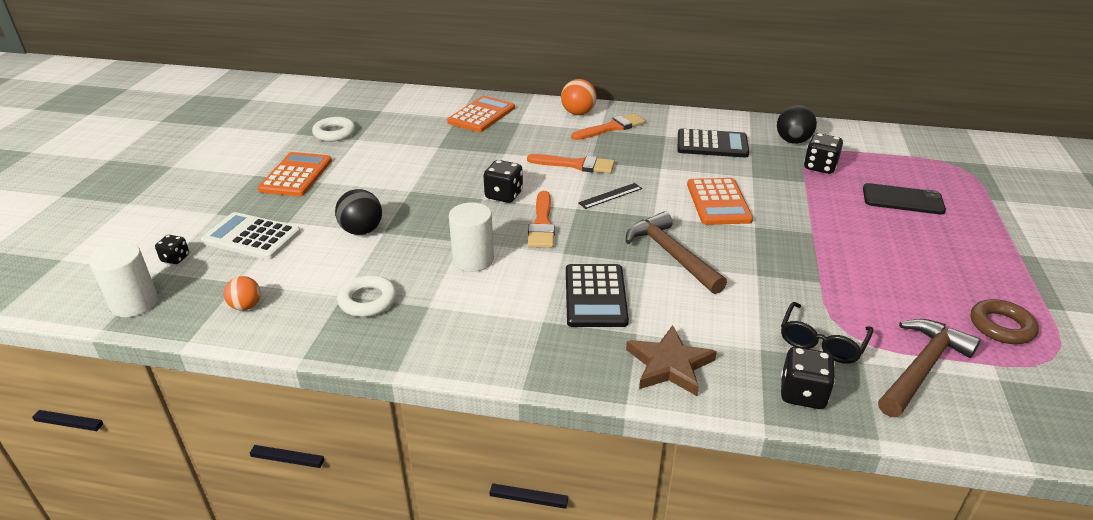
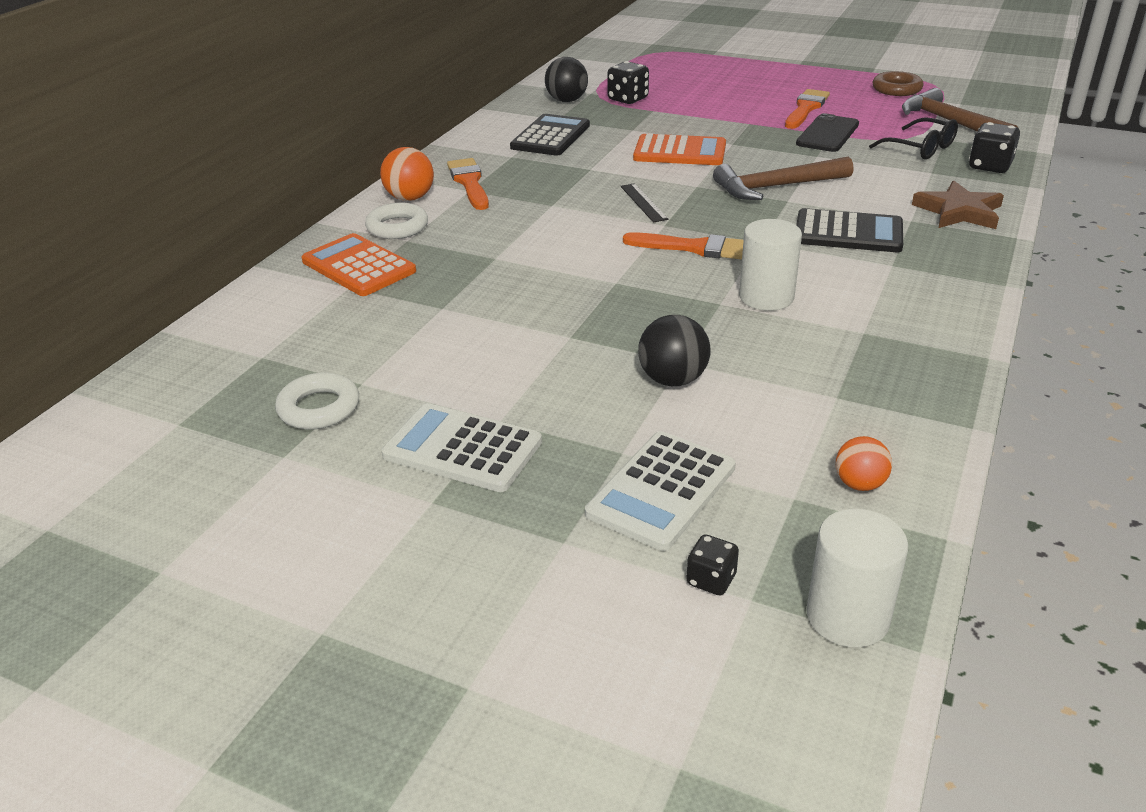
camera: 75 degrees left, 0 degrees up
(296, 175) = (462, 448): orange calculator -> white calculator
(368, 301) = (850, 376): white ring -> white ring (397, 227)
(504, 195) = (614, 266): black dice -> none
(575, 165) = (557, 214): orange brush -> orange brush (806, 108)
(902, 199) = (703, 81): black phone -> black phone (827, 134)

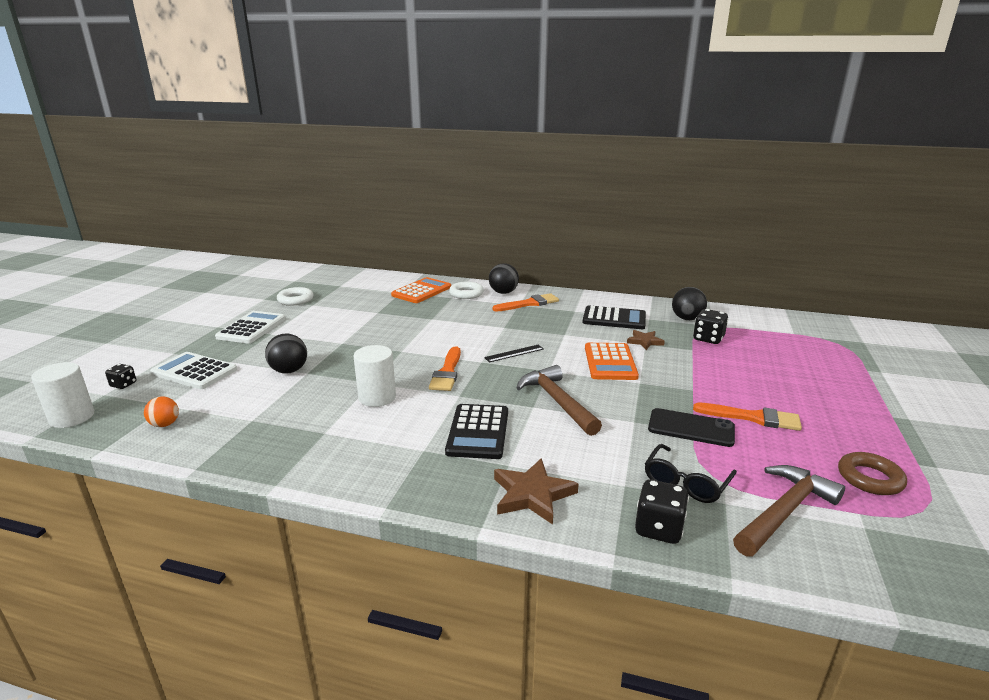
camera: 80 degrees right, 10 degrees down
(410, 198) = (503, 292): orange ball -> black ball
(627, 129) = (644, 341): none -> brown star

